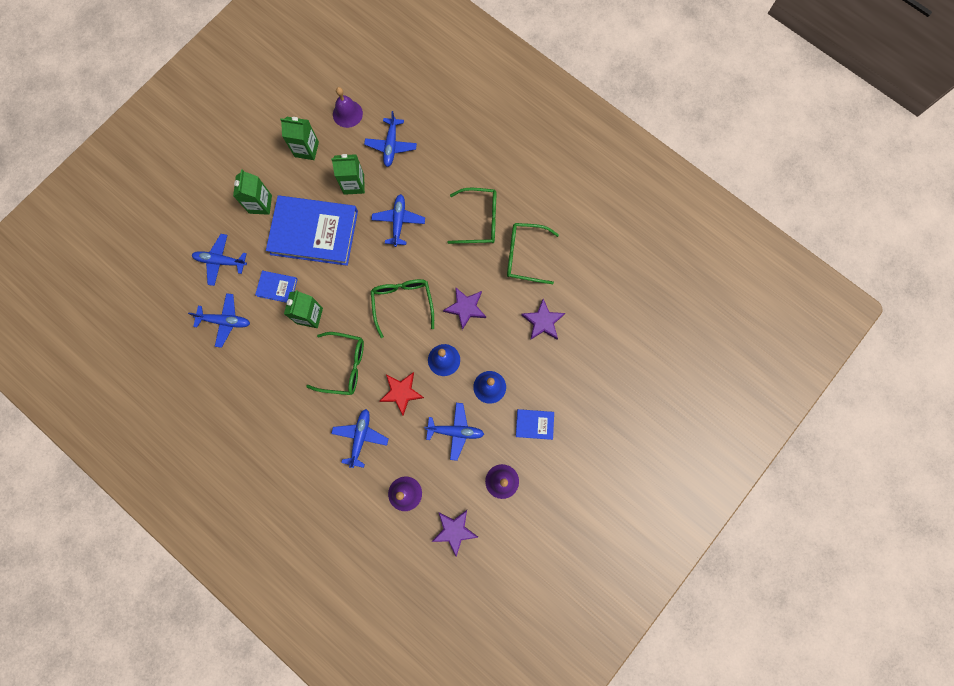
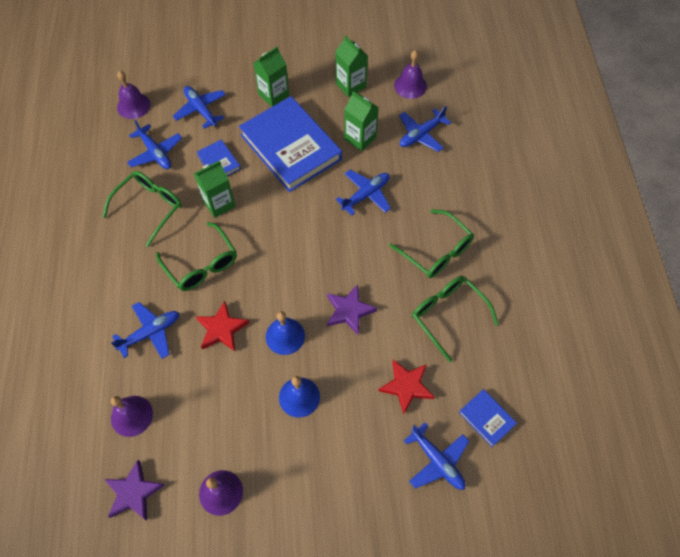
camera: 45 degrees right, 15 degrees down
(167, 302) = (133, 105): none -> purple bell
(403, 304) = (300, 260): green glasses -> green glasses (149, 208)
(455, 431) = (229, 406): blue plane -> blue plane (437, 461)
(534, 424) = (303, 471): blue book -> blue book (486, 418)
(543, 321) = (406, 386): purple star -> red star

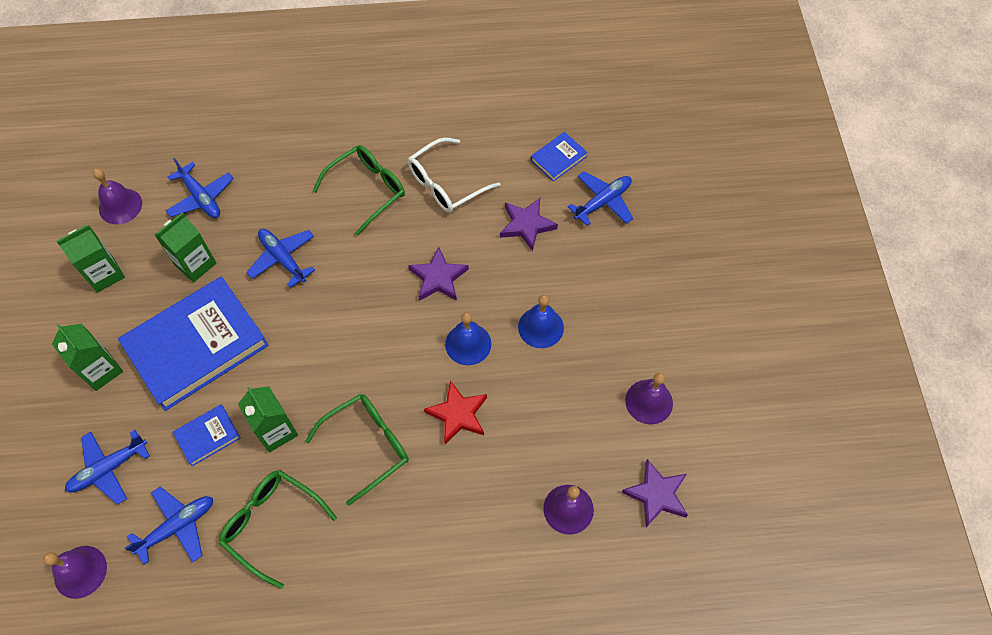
camera: 90 degrees left, 0 degrees up
(150, 333) = (461, 499): blue plane -> none
(406, 386) = (526, 225): red star -> purple star
(448, 315) = (446, 183): green glasses -> white glasses

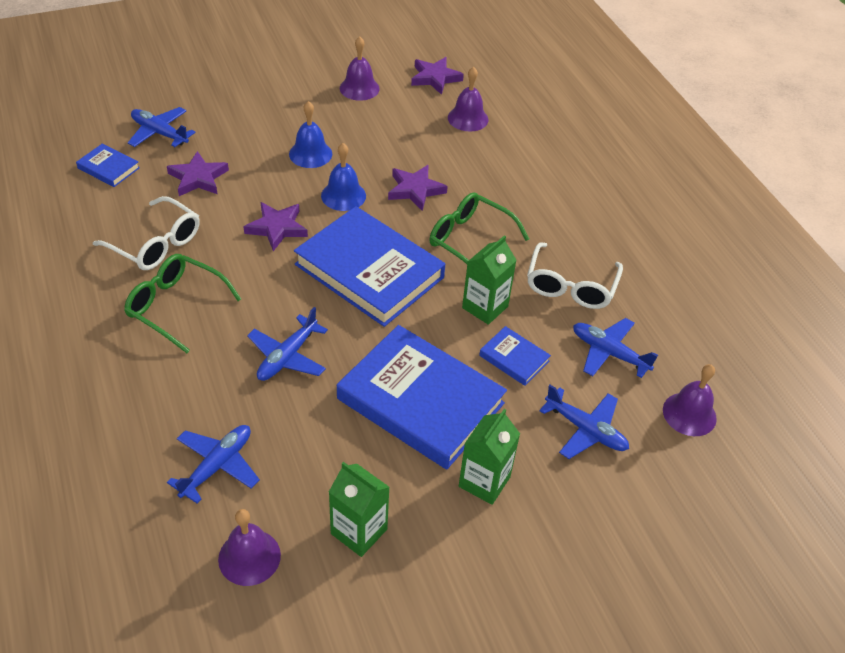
camera: 110 degrees left, 15 degrees down
(195, 264) = (317, 438): green carton -> none
(272, 524) = (571, 285): green glasses -> white glasses
(357, 342) = (369, 271): none -> blue book
(458, 414) = (415, 190): red star -> purple star

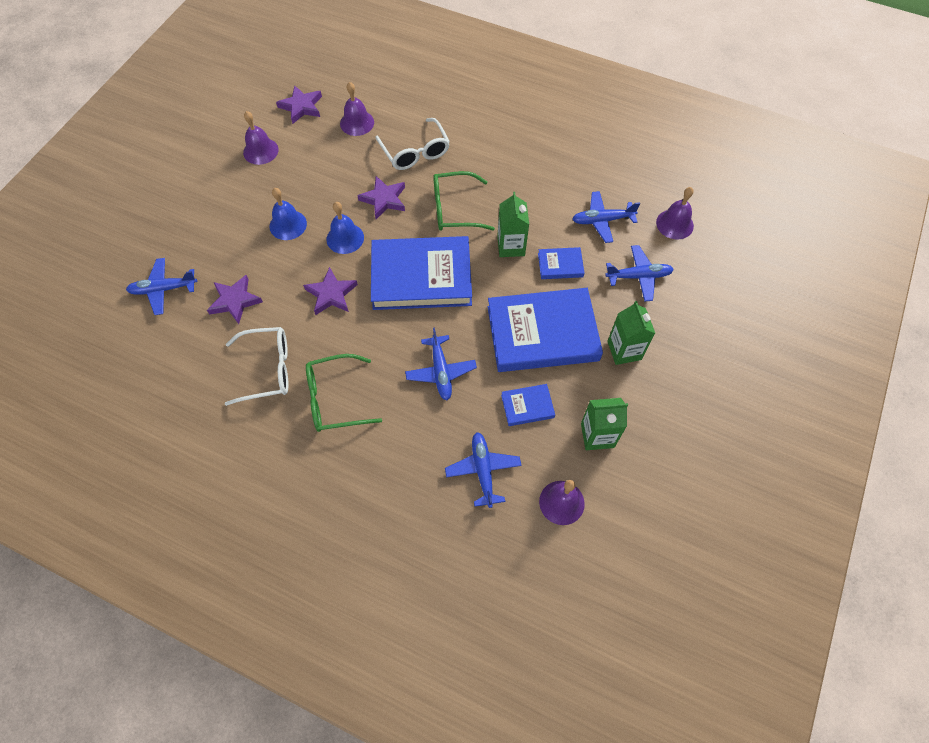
camera: 40 degrees left, 15 degrees up
(108, 168) = (161, 344): blue book -> blue book (527, 406)
(571, 285) = (540, 194): white glasses -> white glasses (415, 152)

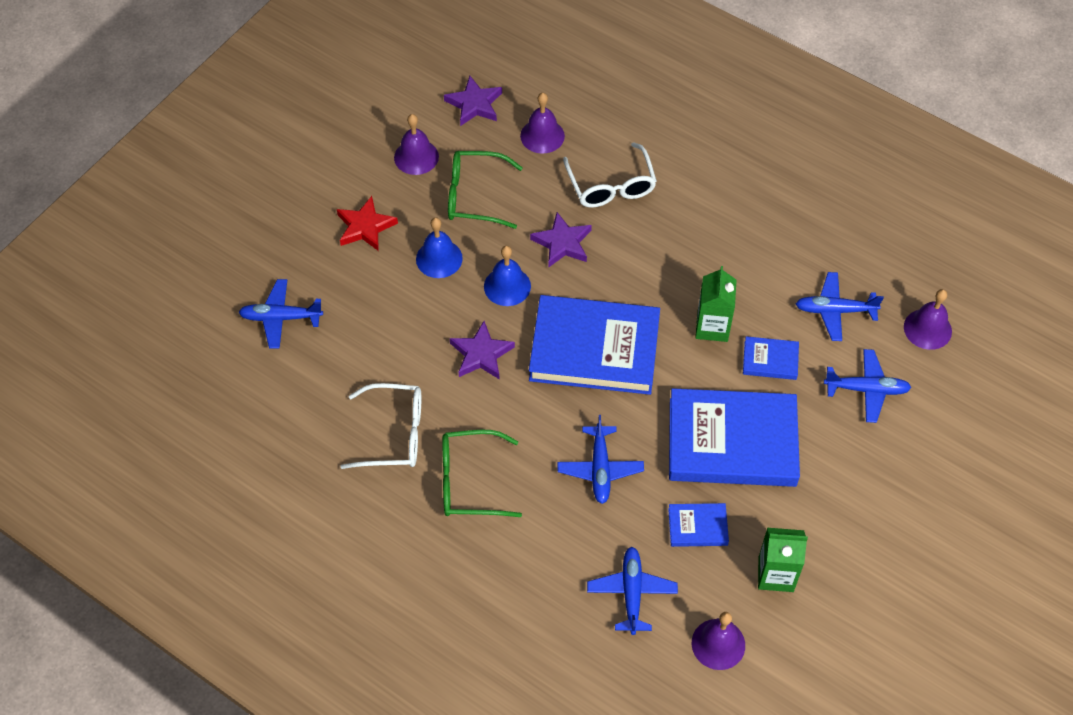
camera: 10 degrees right, 5 degrees down
(226, 209) = (365, 227): none -> red star
(235, 301) = (364, 345): purple star -> none
(455, 209) = (650, 268): green glasses -> green glasses (475, 196)
(624, 350) = (829, 478): green carton -> none

